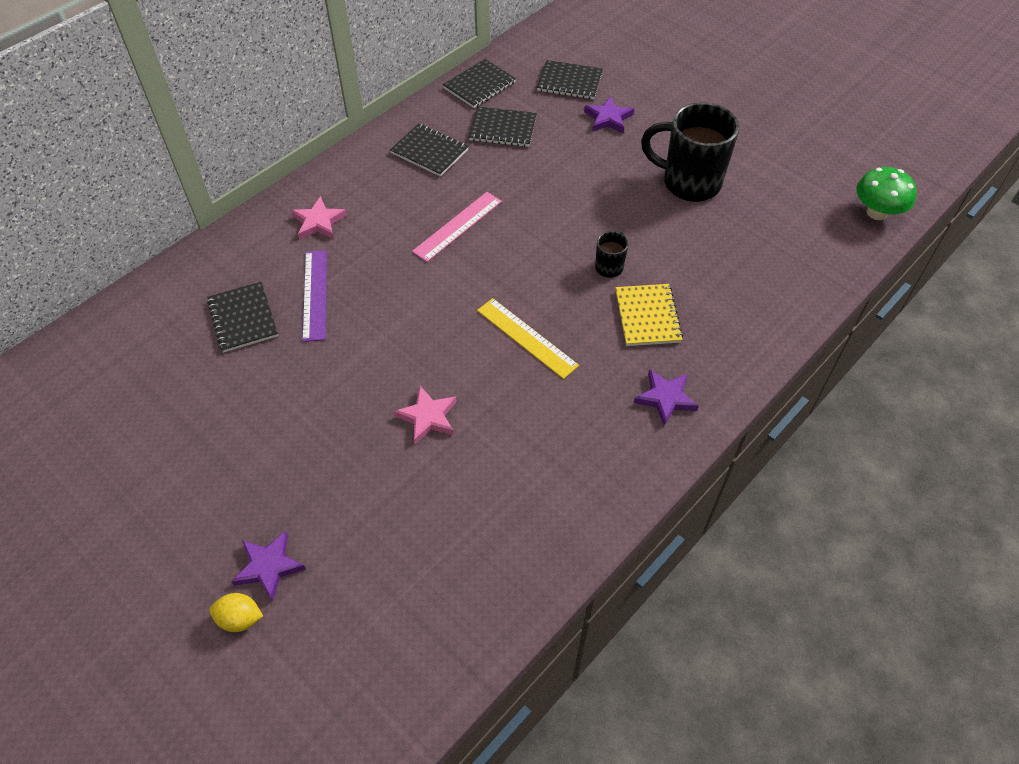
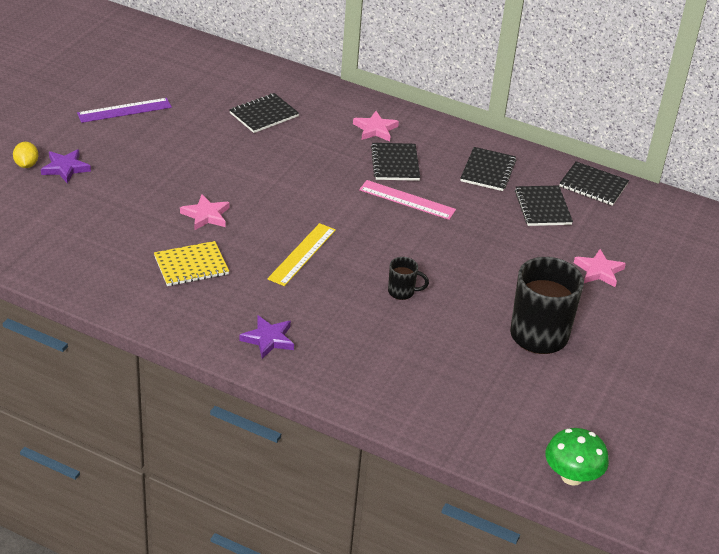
camera: 70 degrees right, 15 degrees down
(315, 294) = (300, 142): purple ruler -> purple ruler (124, 110)
(569, 82) = (636, 240): black notebook -> black notebook (395, 163)
(608, 118) = (599, 271): purple star -> pink star
(647, 316) = (354, 320): yellow notebook -> yellow notebook (191, 265)

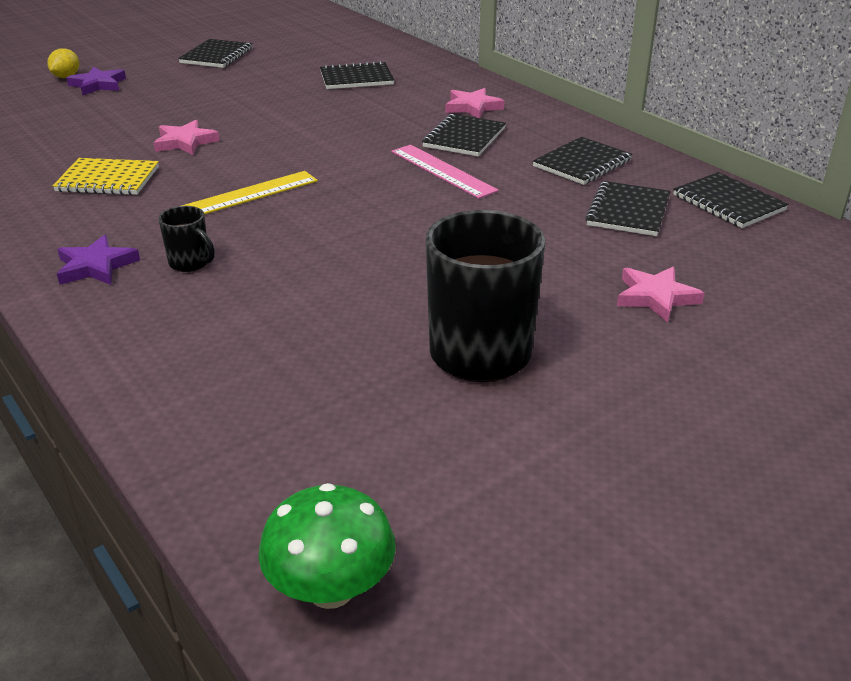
camera: 30 degrees right, 5 degrees down
(124, 110) = (216, 56): purple ruler -> black notebook
(402, 292) = (330, 257): black mug -> black mug (190, 263)

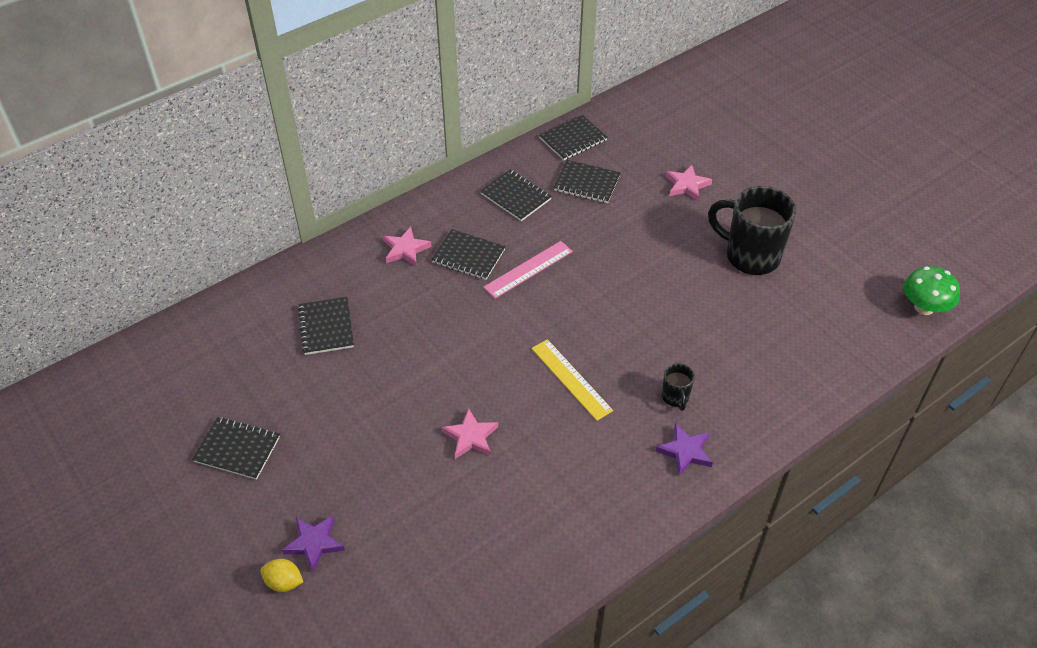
camera: 90 degrees left, 15 degrees up
(108, 179) = (546, 478): yellow notebook -> none
(190, 263) = (675, 398): black mug -> black mug turned 135 degrees clockwise

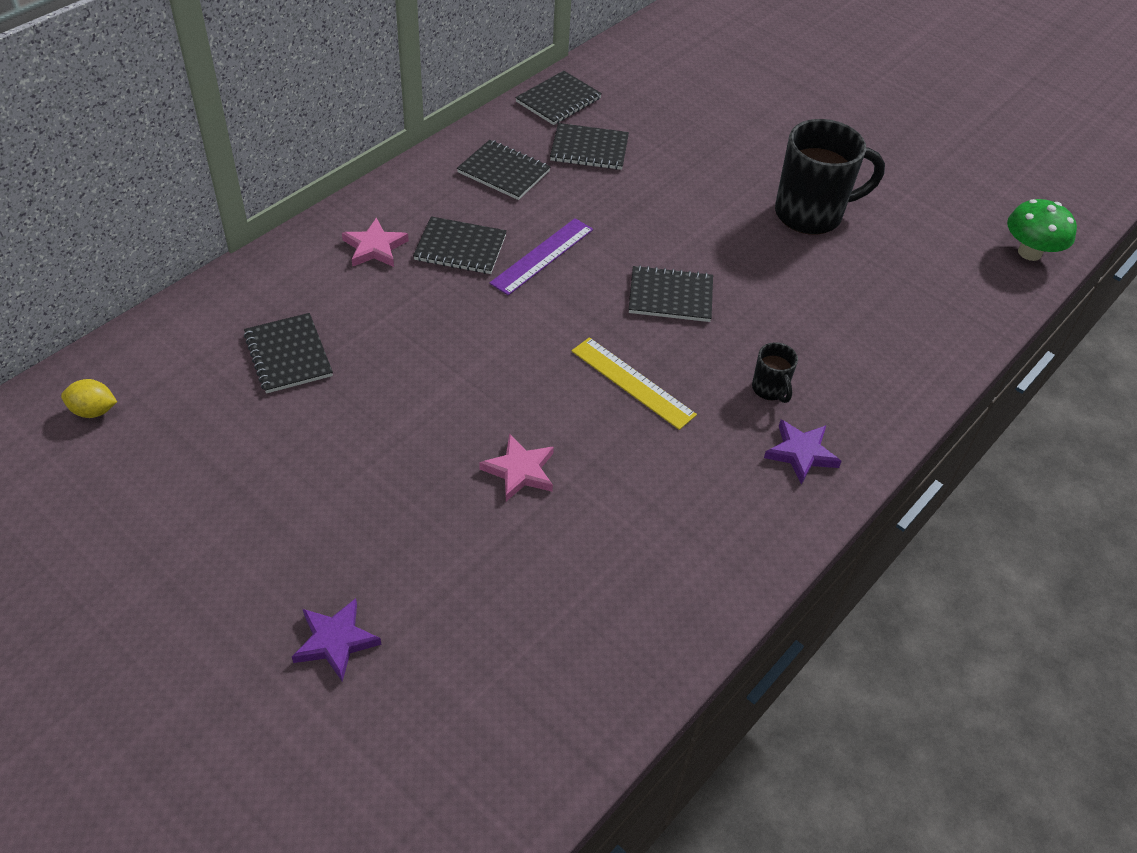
camera: 15 degrees left, 0 degrees up
(237, 449) = (195, 530): black notebook -> black notebook (670, 296)
(284, 582) = (303, 702): yellow lemon -> yellow lemon (93, 411)
(528, 269) = (542, 256): pink ruler -> purple ruler
(687, 185) = (712, 141): pink star -> none
(750, 256) = (811, 214): black mug -> black mug turned 150 degrees clockwise

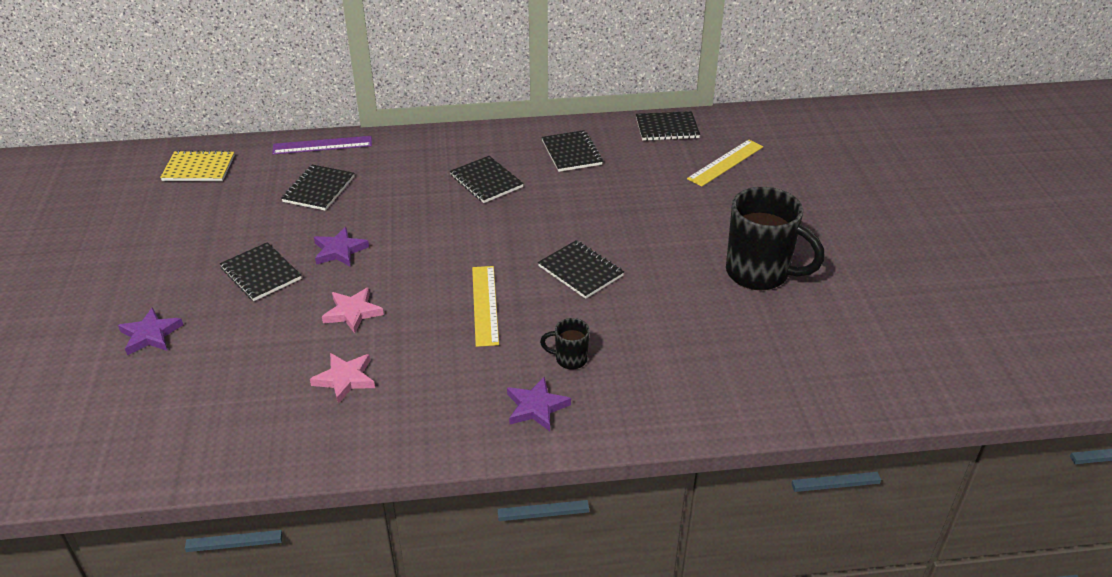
camera: 45 degrees right, 10 degrees down
(93, 411) = (199, 168): yellow lemon -> yellow notebook
(375, 247) = (438, 158): pink star -> pink star (345, 379)
(412, 412) = (339, 250): none -> purple star
(542, 256) = (529, 209): purple ruler -> purple ruler (322, 145)
(589, 149) = (648, 164): black notebook -> black notebook (261, 273)
(654, 114) = (725, 163): none -> yellow ruler
(770, 390) = (569, 359): black mug -> black mug turned 75 degrees clockwise
(1029, 252) = (922, 389): green mushroom -> none

